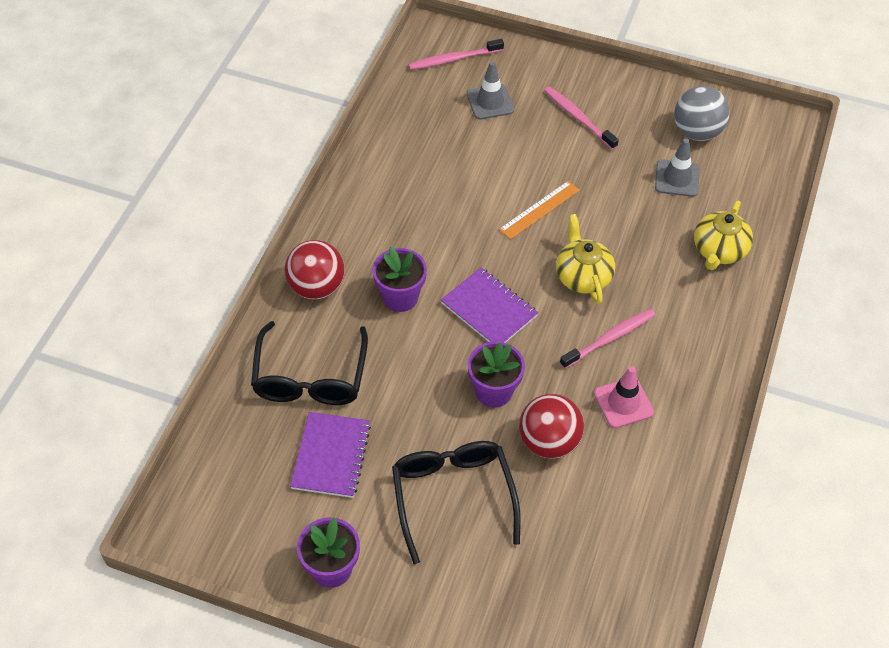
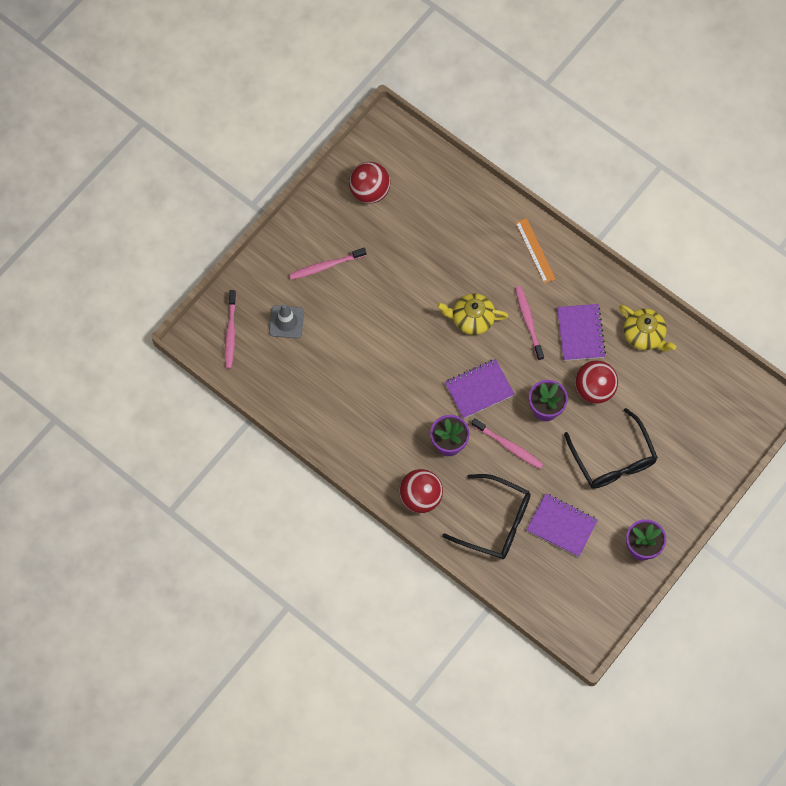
camera: 70 degrees left, 15 degrees up
(423, 363) = (509, 446): none -> pink toothbrush
(452, 495) = (613, 460): black glasses -> black glasses turned 120 degrees counterclockwise
(539, 209) = (403, 325): orange ruler -> orange ruler (535, 250)
(623, 403) = (580, 333): pink traffic cone -> purple notebook
(677, 178) = (408, 223): grey traffic cone -> none
(696, 132) = (369, 191): grey ball -> red ball
(719, 251) = (481, 223): yellow teapot -> yellow teapot (644, 335)

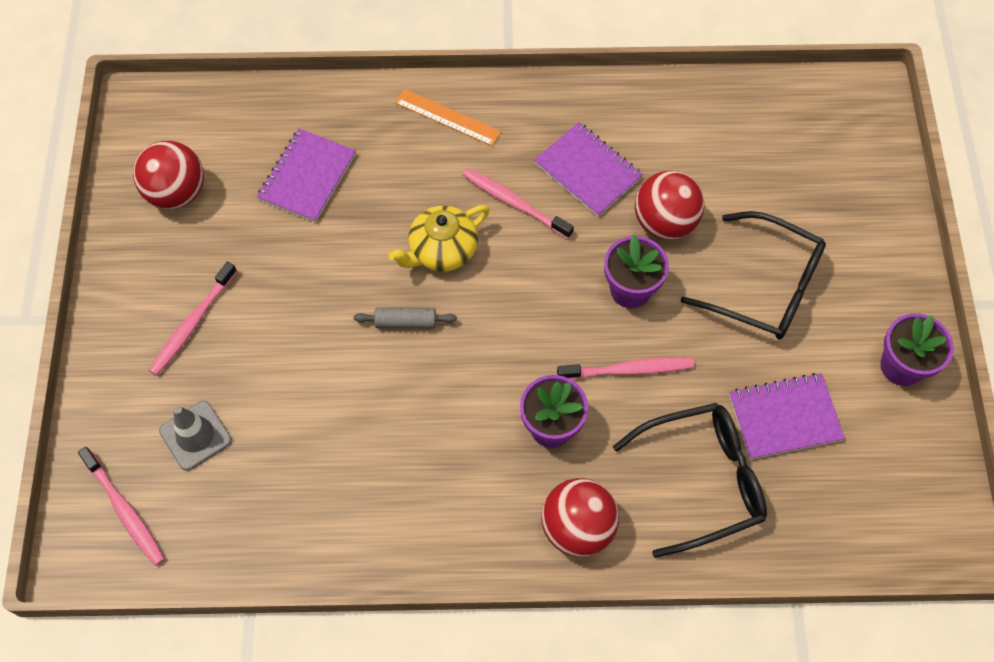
camera: 40 degrees left, 5 degrees down
(424, 342) = (406, 322): none -> grey rolling pin
(479, 389) = (528, 328): purple notebook -> purple notebook (307, 177)
(644, 335) = (662, 120): yellow teapot -> none

